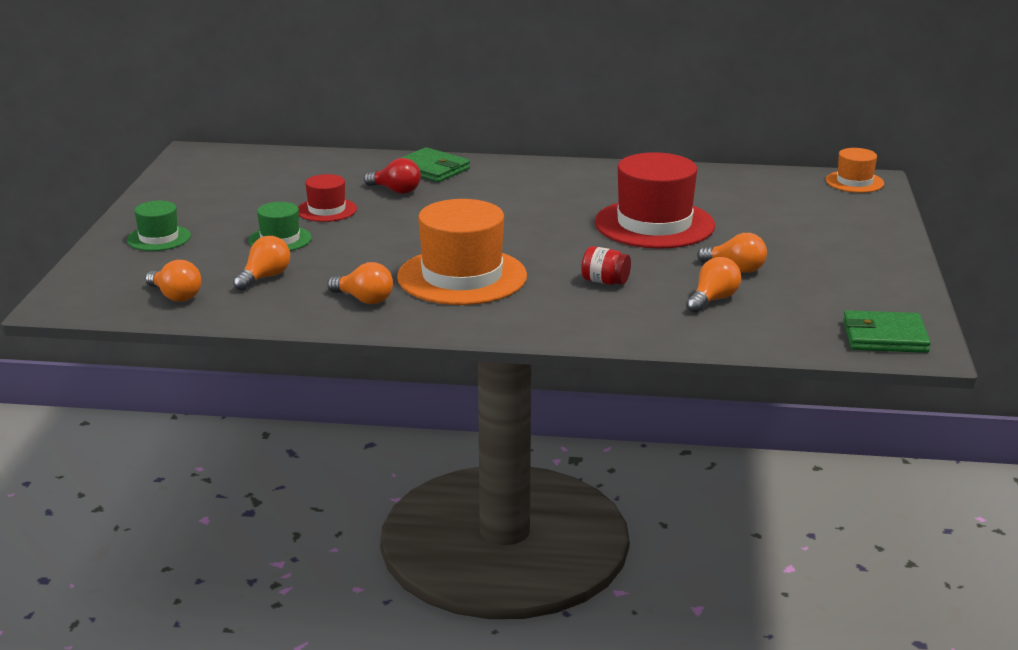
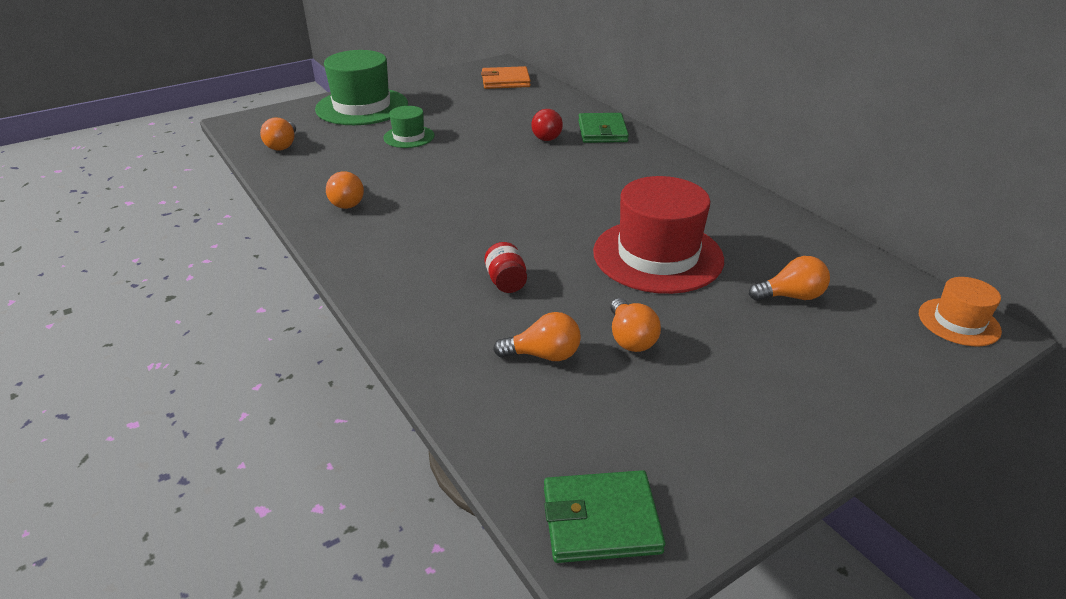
camera: 50 degrees right, 10 degrees up
(159, 238) = (362, 107): green hat -> green hat, size x1.95
(242, 164) = (505, 81): none -> orange wallet
(265, 277) = (343, 157): orange light bulb -> orange light bulb (791, 296)
(326, 210) = (476, 130): red hat -> none
(462, 277) = (433, 219): orange hat -> none
(884, 337) = (601, 520): green wallet -> green wallet turned 60 degrees counterclockwise

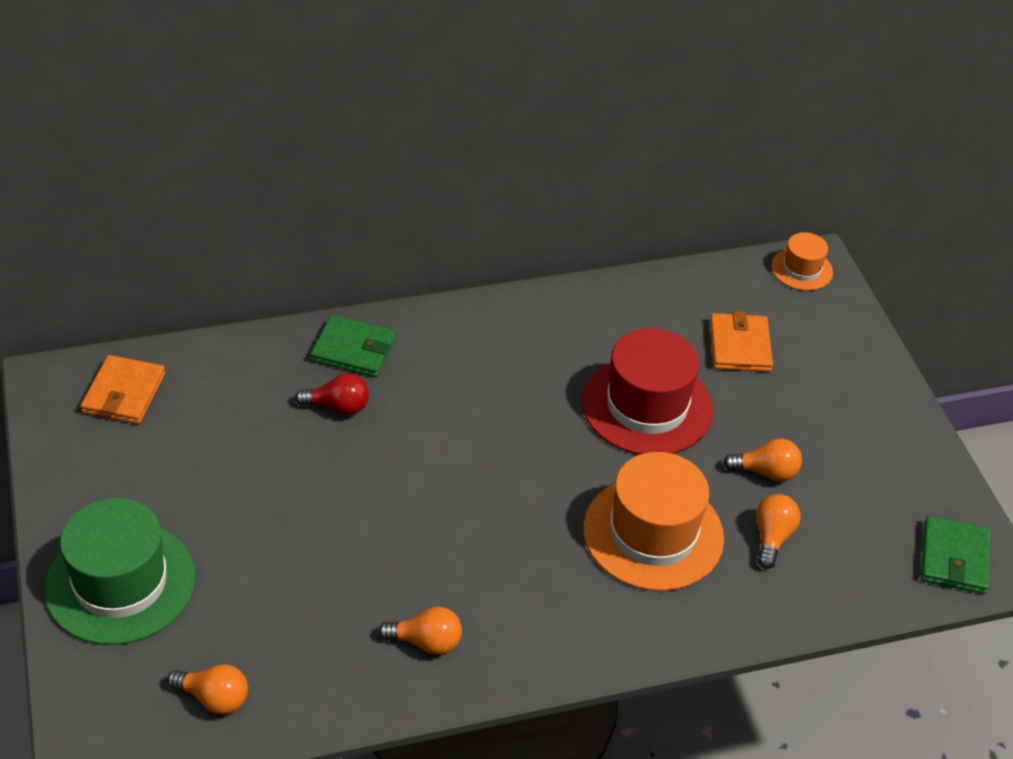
camera: 75 degrees left, 10 degrees up
(409, 137) = (264, 546): green hat -> none
(506, 282) = (653, 533): red jar -> orange hat
(791, 296) = (739, 346): orange light bulb -> orange wallet

